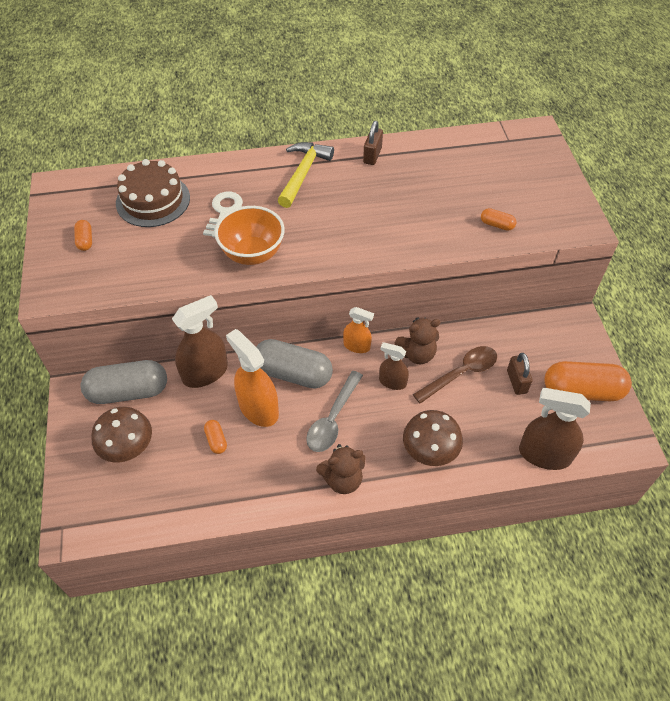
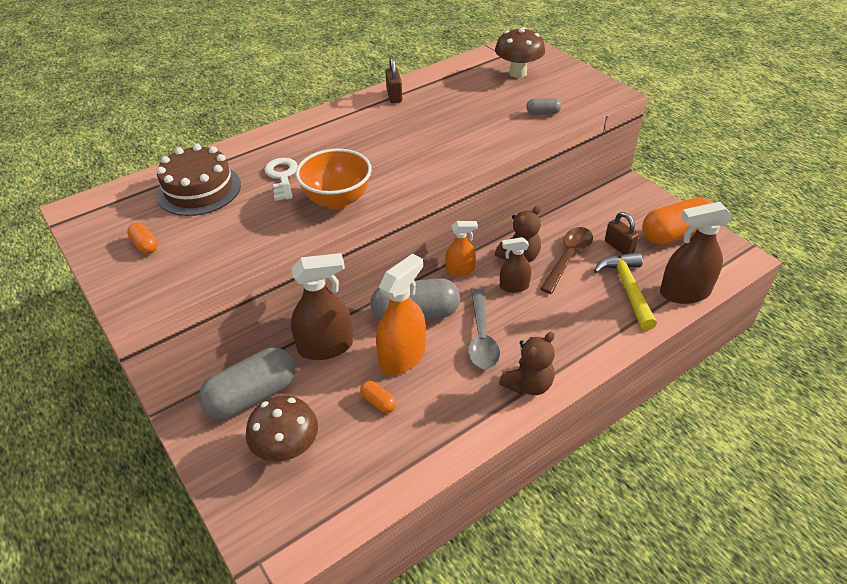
camera: 25 degrees left, 10 degrees down
(205, 373) = (325, 347): brown spray bottle -> brown spray bottle turned 45 degrees clockwise
(258, 408) = (402, 357): orange spray bottle -> orange spray bottle turned 105 degrees clockwise
(303, 173) = (339, 126): yellow hammer -> yellow hammer (628, 289)
(429, 452) = (589, 329): brown mushroom -> brown mushroom (518, 73)
(497, 225) = (543, 113): orange capsule -> grey capsule

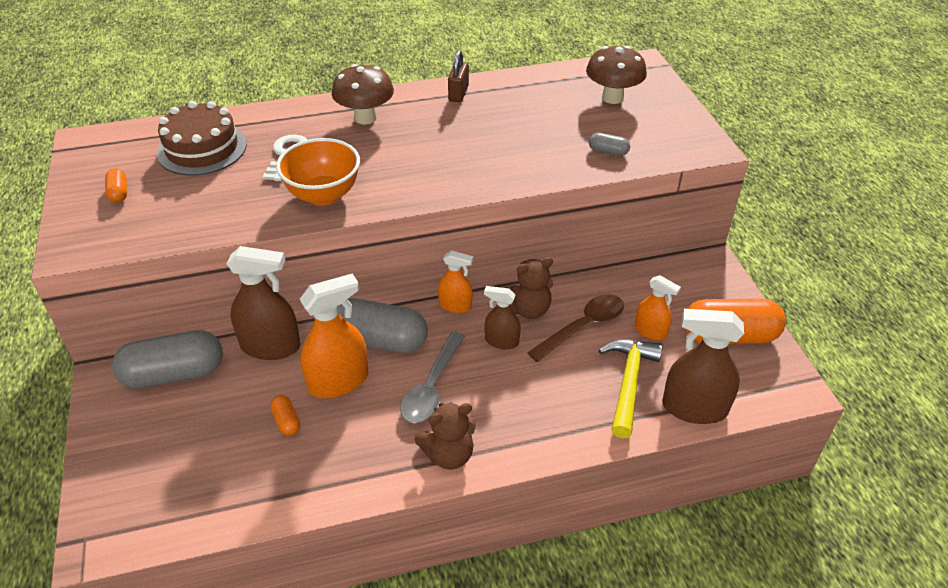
camera: 20 degrees right, 0 degrees up
(287, 449) = (174, 439): brown mushroom -> brown mushroom (365, 118)
(619, 247) = (650, 331): brown padlock -> orange spray bottle

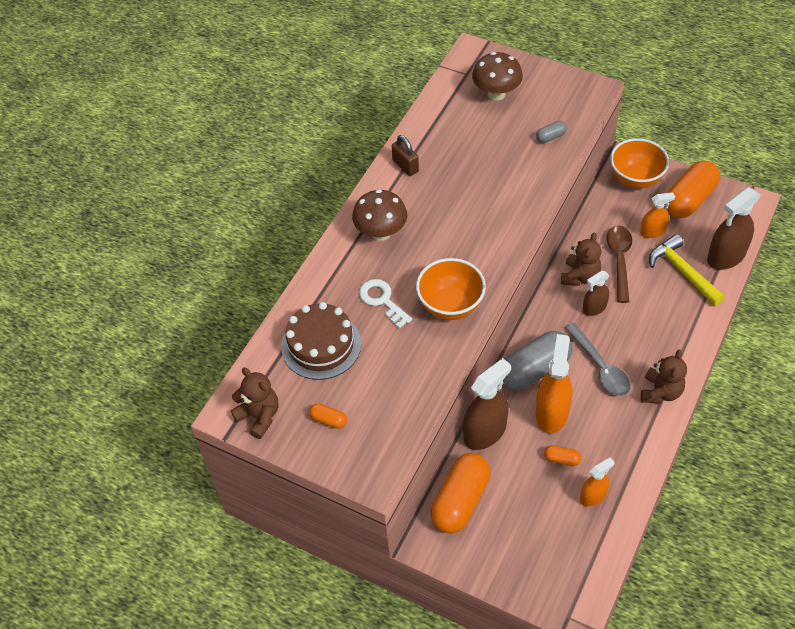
camera: 45 degrees left, 10 degrees up
(92, 156) = (259, 416): none -> brown teddy bear
(174, 373) = (460, 501): grey capsule -> orange capsule
(455, 305) = (540, 310): orange spray bottle -> orange spray bottle (593, 496)
(699, 282) = (635, 179): none -> orange bowl

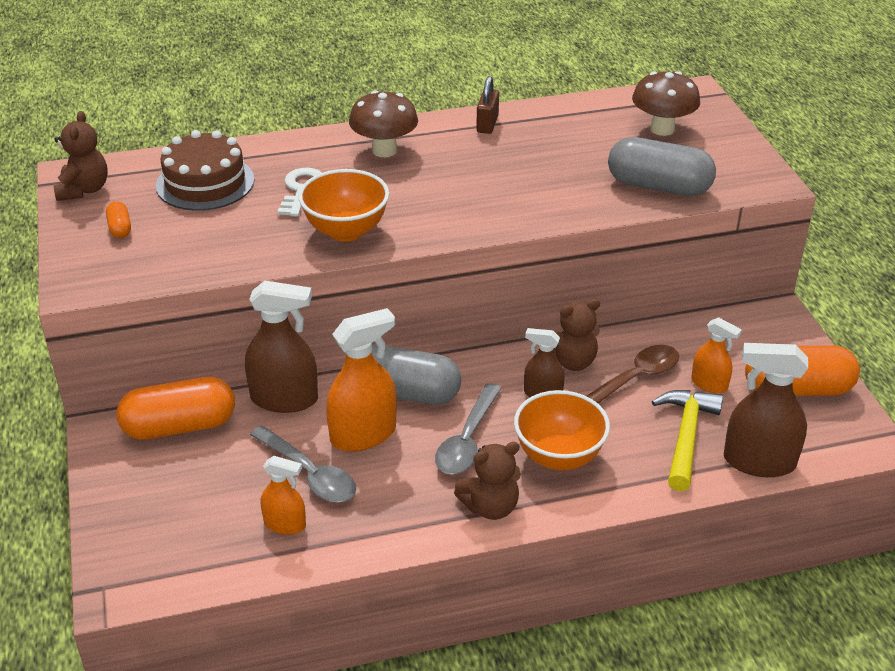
camera: 45 degrees right, 15 degrees down
(550, 137) = (658, 186): grey capsule -> grey capsule, size x2.30
(562, 459) = (309, 474): orange capsule -> grey spoon
(635, 179) = (764, 333): orange bowl -> orange bowl (559, 456)

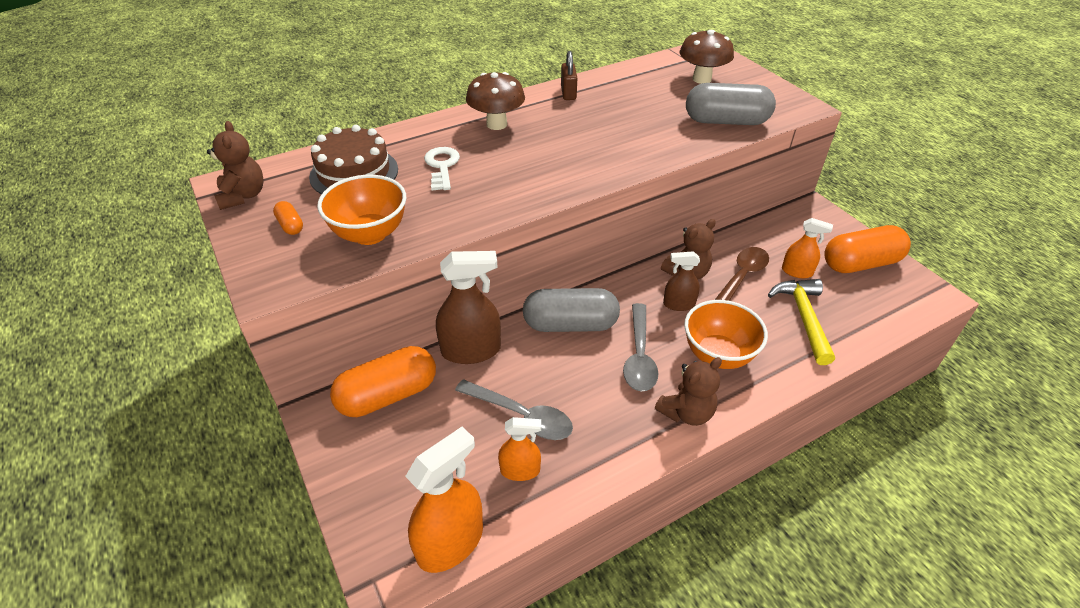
camera: 15 degrees left, 5 degrees up
(346, 231) = (497, 195): orange bowl -> orange bowl (370, 234)
(363, 434) = (552, 369): orange spray bottle -> orange spray bottle (450, 542)
(759, 462) = (867, 327): brown spray bottle -> none

